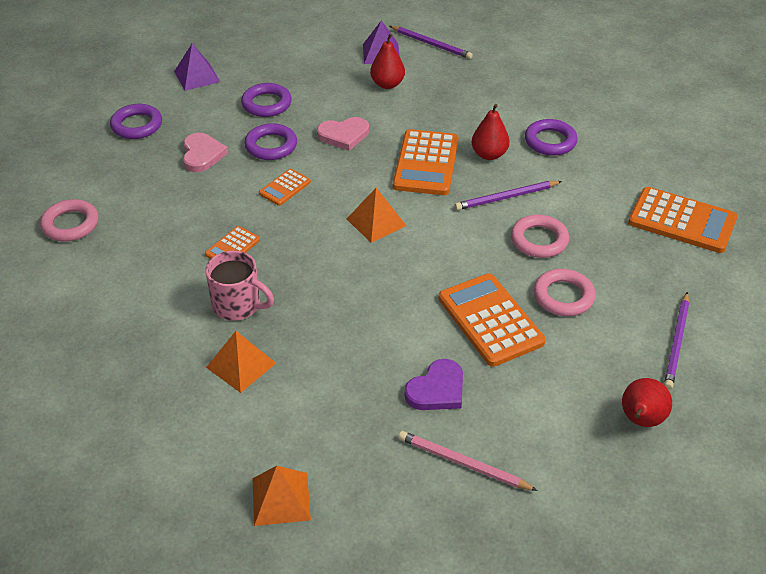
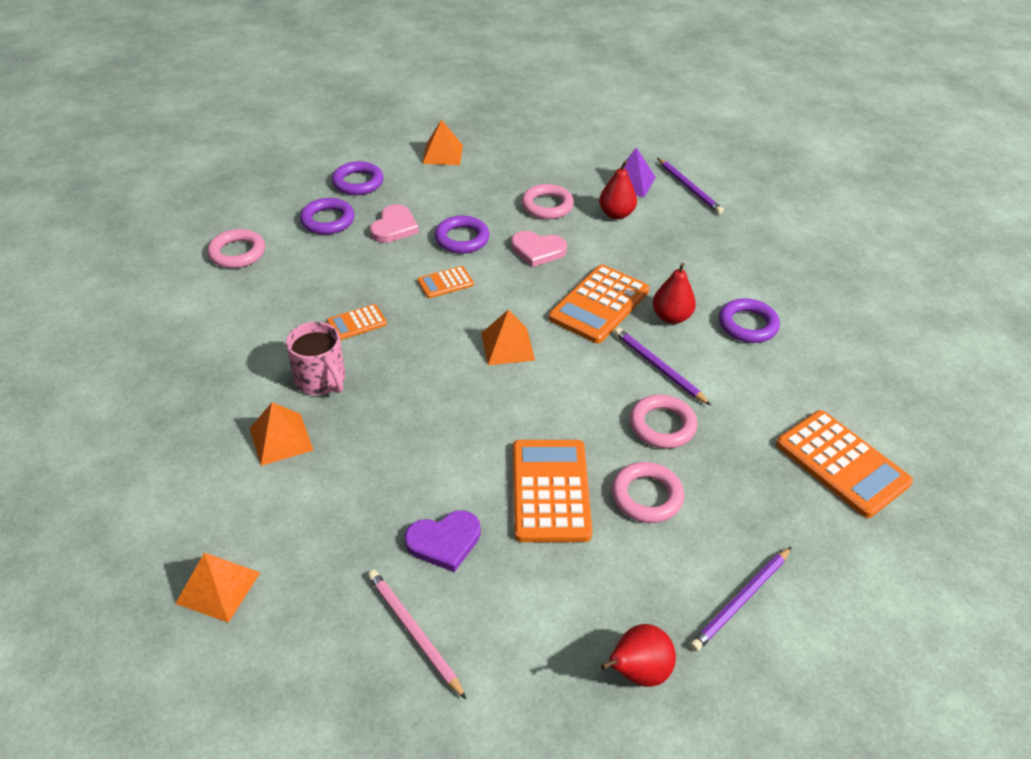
camera: 25 degrees right, 0 degrees up
(197, 76) = (442, 154): purple pyramid -> orange pyramid
(266, 104) = (487, 198): purple ring -> purple ring (328, 220)
(324, 95) = (547, 206): none -> pink ring
(506, 197) = (659, 368): purple pencil -> purple pencil turned 45 degrees clockwise

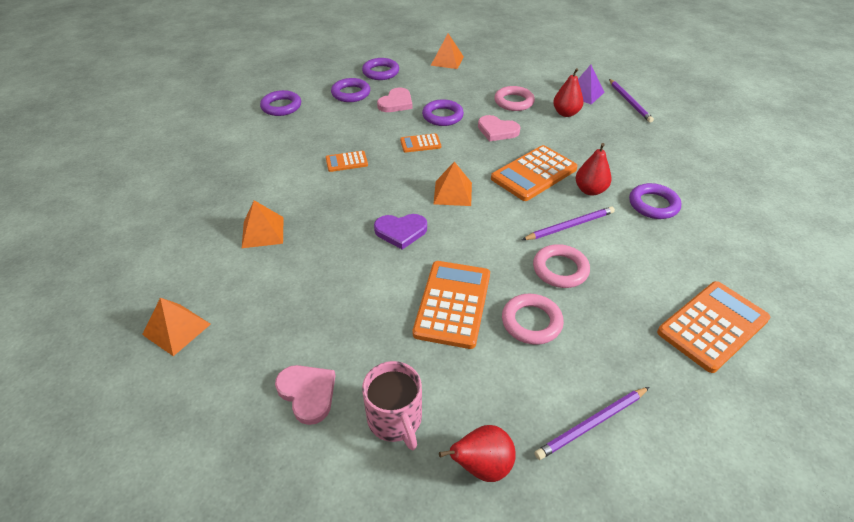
camera: 15 degrees right, 0 degrees up
(237, 253) = (281, 106): pink ring -> purple ring
(321, 380) = (307, 196): pink mug -> pink mug (395, 419)
(414, 633) = (307, 393): pink pencil -> pink heart
(444, 542) = (356, 327): purple heart -> purple heart (401, 231)
(659, 368) = (569, 226): purple pencil -> purple pencil turned 90 degrees clockwise
(842, 463) = (712, 326): orange calculator -> orange calculator turned 105 degrees counterclockwise

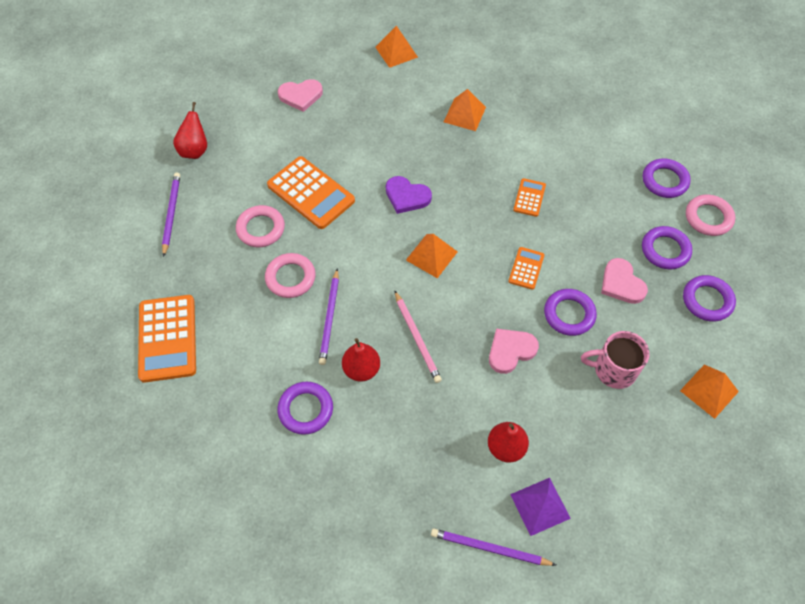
camera: 120 degrees right, 15 degrees up
(395, 419) = (252, 127): pink mug -> pink mug (613, 370)
(401, 231) = (407, 196): purple heart -> purple heart turned 90 degrees counterclockwise
(514, 102) = (562, 406): pink ring -> pink ring (708, 218)
(534, 174) = (417, 338): orange calculator -> pink pencil

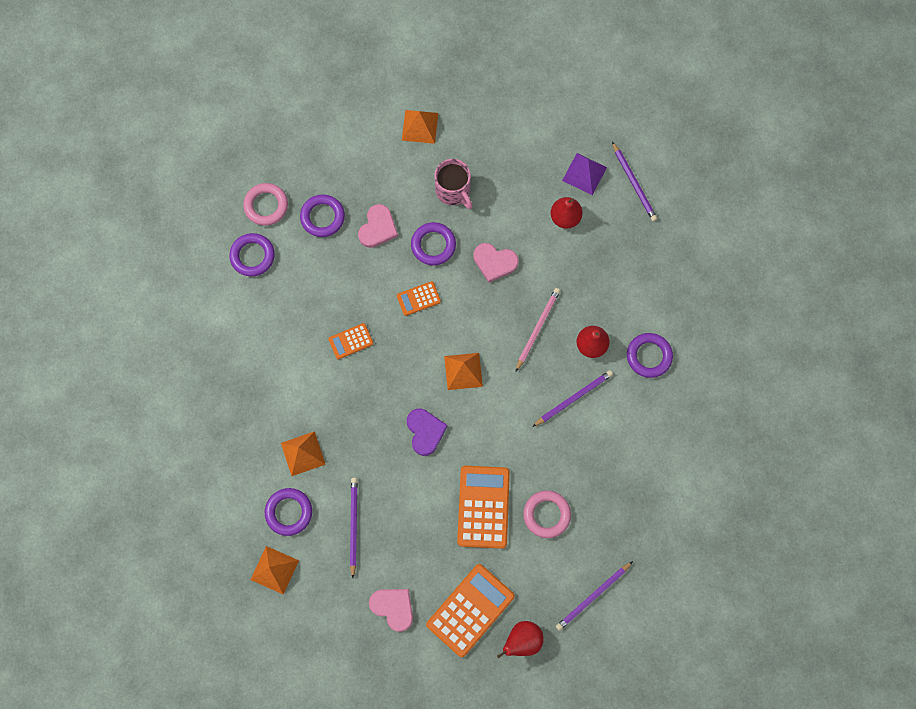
camera: 130 degrees left, 15 degrees up
(167, 338) = (684, 494): orange calculator -> orange calculator (470, 610)
(290, 278) = (567, 454): pink ring -> none
(381, 110) = (353, 526): none -> purple pencil
(707, 300) = (346, 166): purple ring -> purple ring (289, 512)

